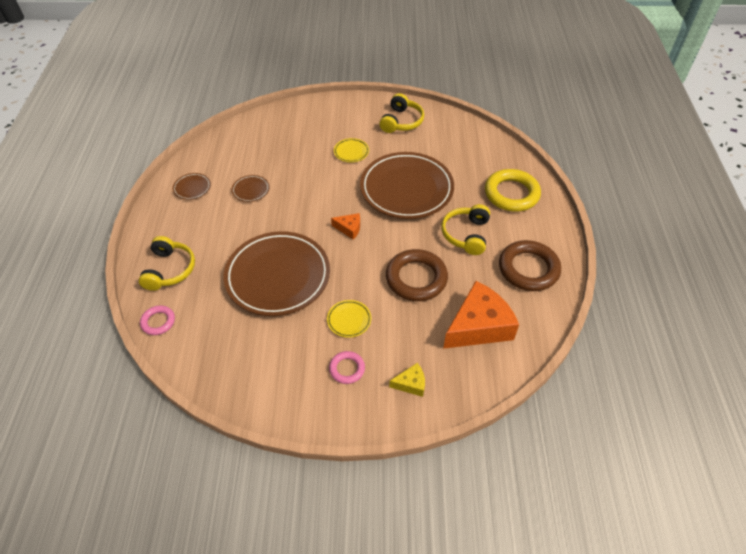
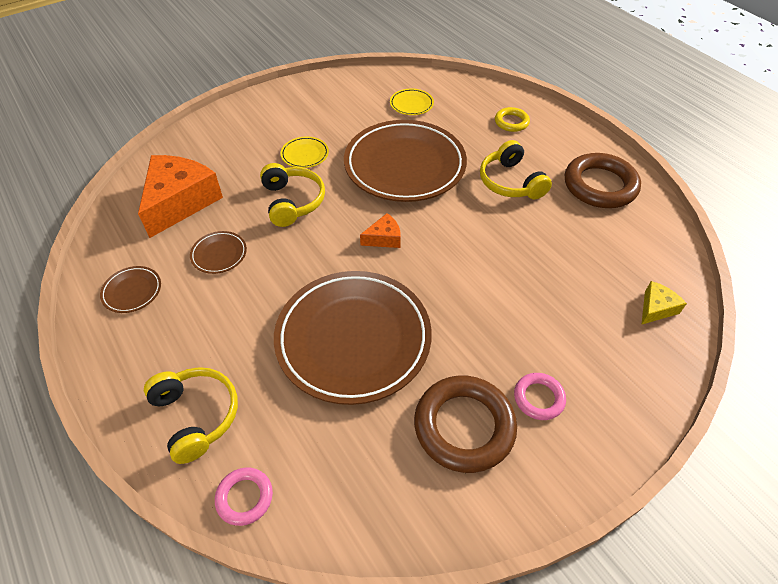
camera: 35 degrees left, 0 degrees up
(349, 320) = (485, 340): yellow plate -> yellow plate (411, 104)
(401, 121) = (330, 100): yellow headphones -> yellow headphones (292, 202)
(411, 384) = (618, 370): yellow cheese -> yellow cheese (656, 308)
(416, 278) = (508, 253): brown ring -> brown ring (464, 426)
(478, 326) = (616, 267): orange cheese -> orange cheese (180, 202)
(511, 194) = (511, 122): yellow ring -> yellow ring, size x0.52

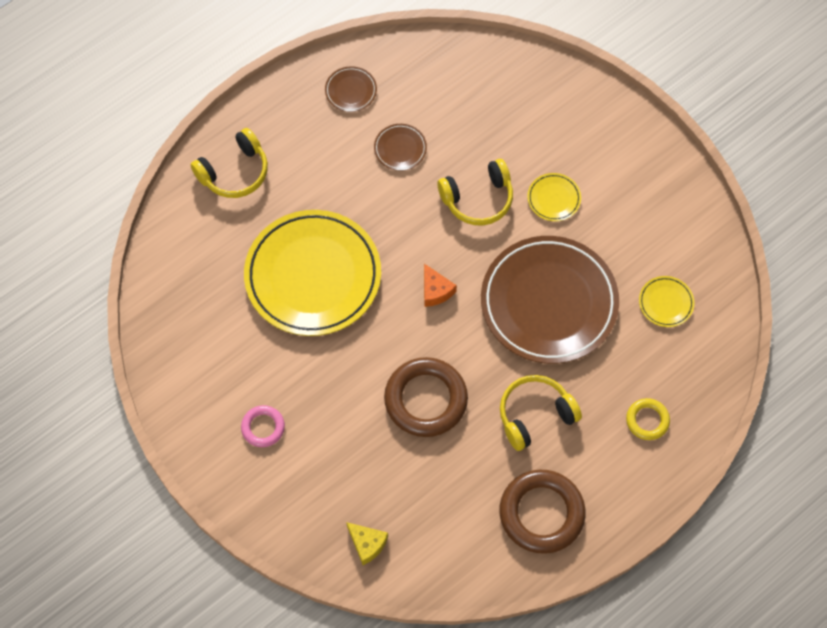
camera: 85 degrees right, 15 degrees up
(180, 202) = (466, 97): orange cheese -> none
(244, 497) = (172, 220): pink ring -> none
(353, 339) = (313, 276): brown plate -> yellow plate
(464, 426) = (234, 368): brown ring -> brown ring (425, 399)

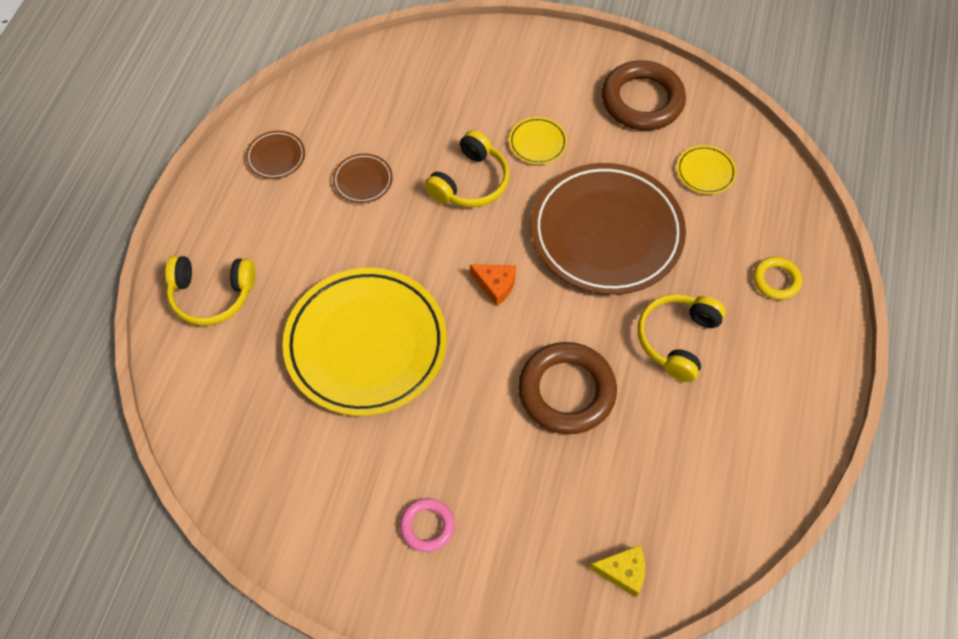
camera: 35 degrees left, 5 degrees down
(234, 172) = (212, 295): yellow headphones -> yellow headphones turned 75 degrees clockwise
(541, 513) = (758, 426): brown ring -> brown ring (642, 100)

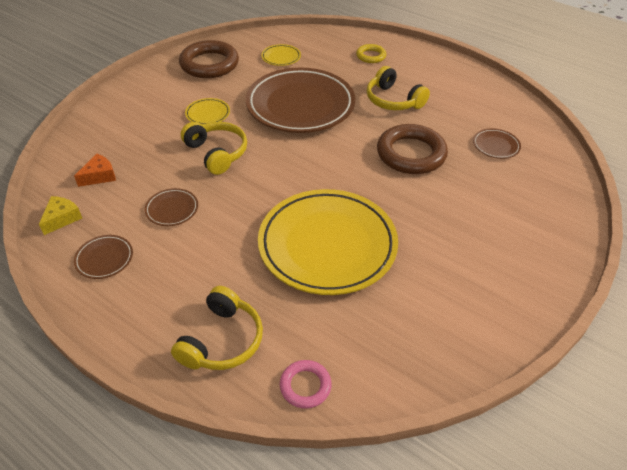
camera: 70 degrees left, 15 degrees down
(427, 526) = (494, 249): pink ring -> pink ring (305, 386)
(495, 285) = (312, 164): orange cheese -> orange cheese (99, 176)
(623, 572) = (546, 165): yellow cheese -> yellow cheese (62, 218)
(636, 496) = (496, 146): none -> brown plate

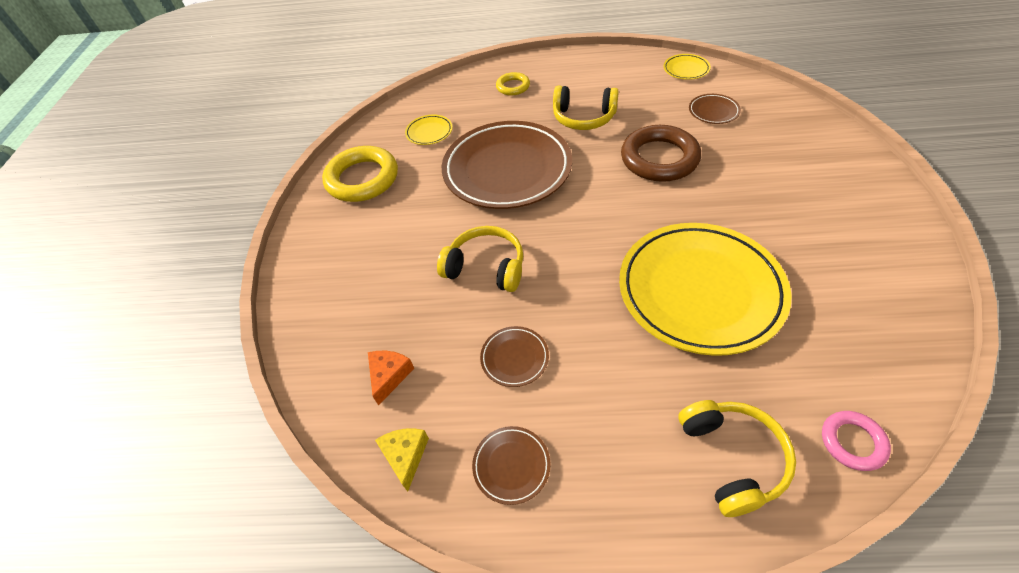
camera: 30 degrees left, 5 degrees up
(208, 114) = (425, 232): yellow plate -> yellow plate (686, 69)
(209, 64) = (362, 179): brown ring -> yellow ring

